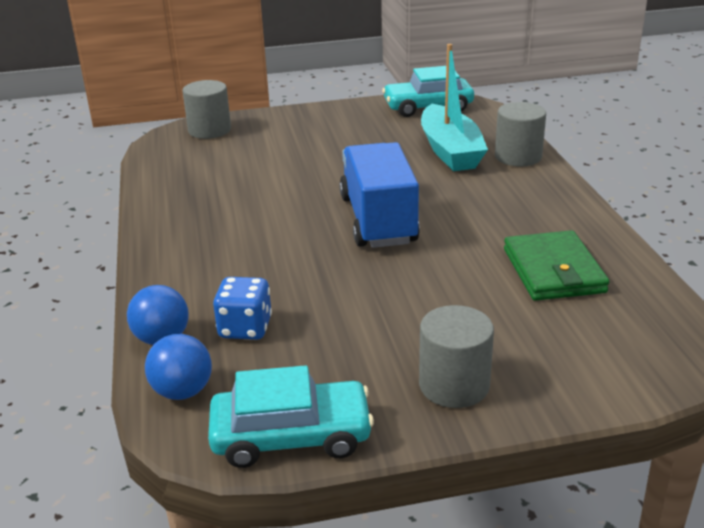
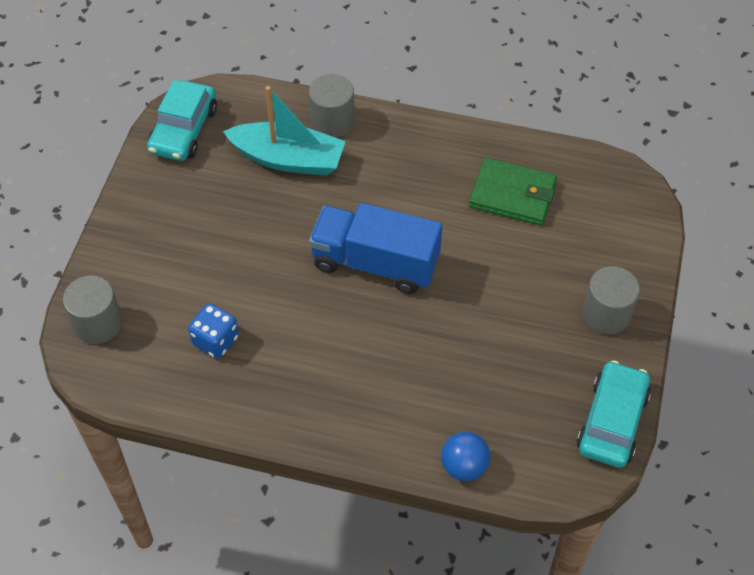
camera: 65 degrees left, 25 degrees up
(182, 391) = (535, 470): blue ball -> none
(245, 328) = (479, 408): blue dice -> blue dice (215, 340)

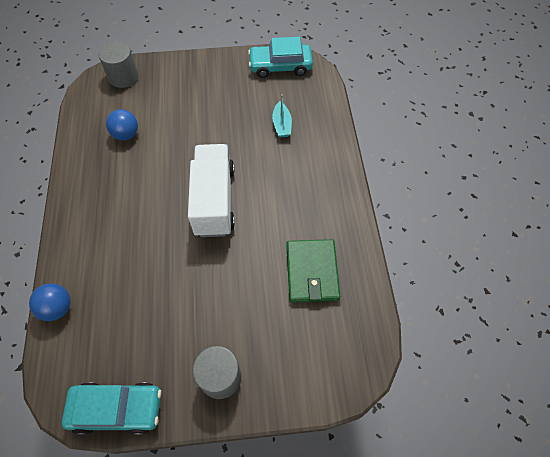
camera: 70 degrees right, 5 degrees up
(215, 340) = (126, 134): blue dice -> blue ball
(288, 159) = (282, 125): turquoise boat -> turquoise boat, size x0.51
(332, 121) = (326, 138): grey cylinder -> none
(375, 263) = (214, 200): blue truck -> white truck

